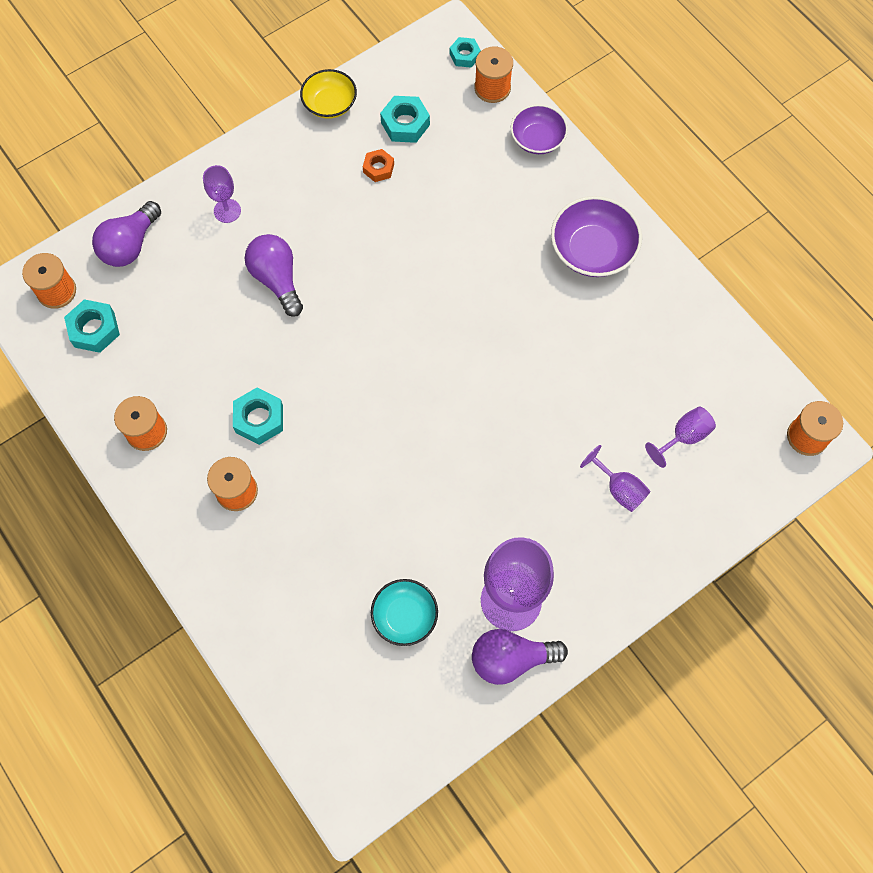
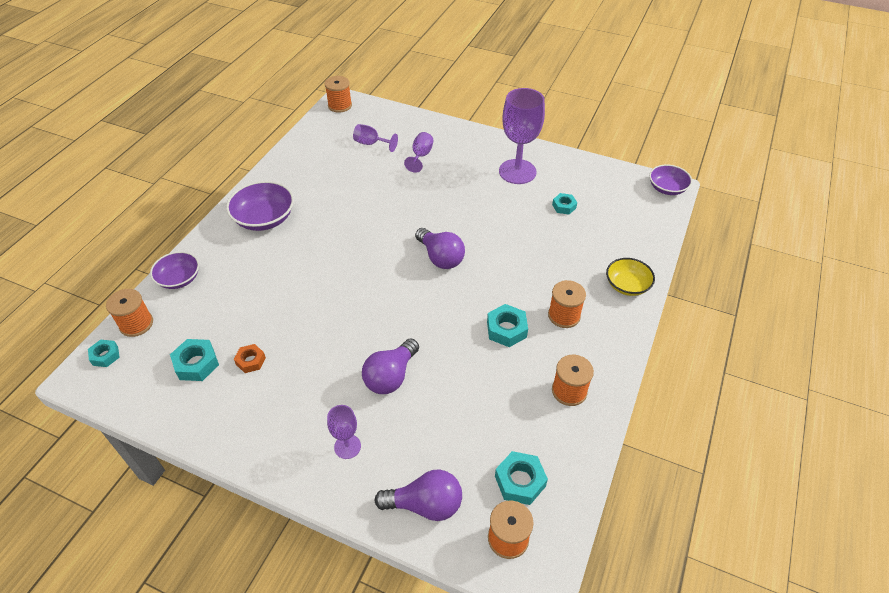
camera: 120 degrees left, 20 degrees down
(330, 104) = (195, 428): yellow bowl -> yellow bowl (627, 285)
(352, 793) = (667, 188): none -> purple bowl
(405, 616) = (564, 206): turquoise bowl -> turquoise nut
(511, 659) = (547, 161): purple light bulb -> purple light bulb (440, 257)

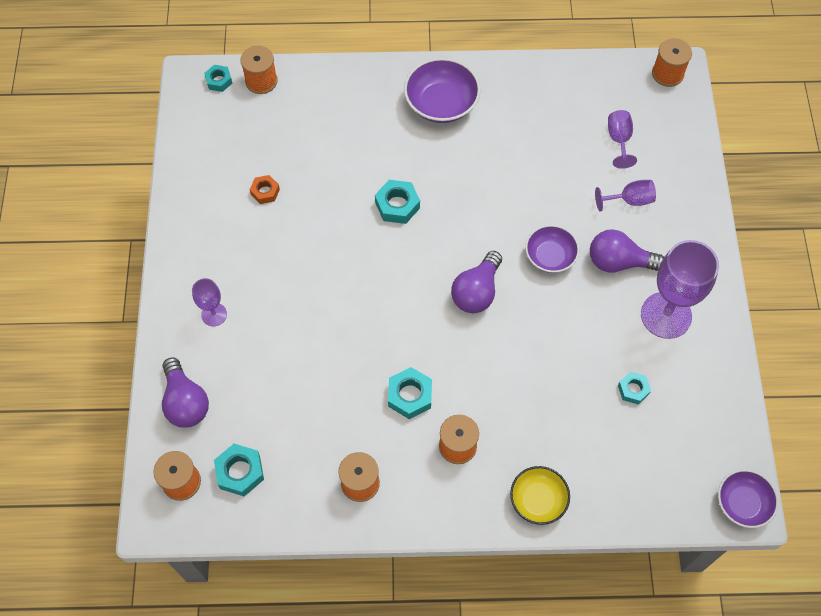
camera: 65 degrees right, 15 degrees up
(179, 279) = (327, 80): purple bowl -> purple bowl (550, 256)
(196, 364) = (242, 152): turquoise nut -> turquoise nut (397, 205)
(391, 376) = (302, 315): purple light bulb -> purple light bulb (618, 262)

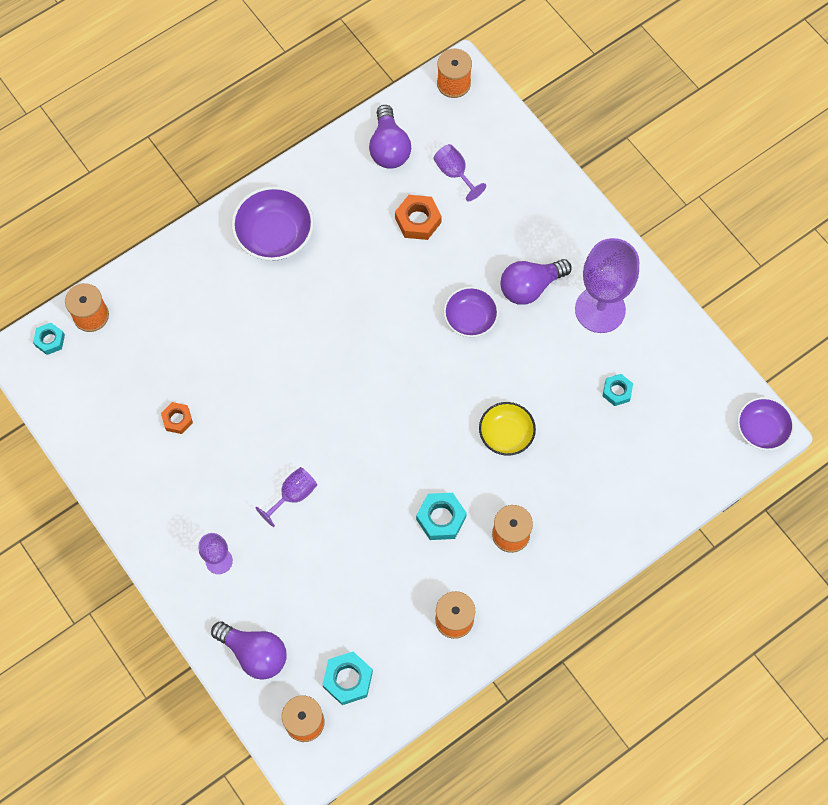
camera: 35 degrees left, 5 degrees up
(397, 205) = (306, 356): turquoise nut -> none
(476, 292) = (431, 390): purple light bulb -> purple light bulb (389, 148)
(538, 500) = (605, 535): yellow bowl -> yellow bowl (506, 434)
(562, 158) = (418, 220): none -> orange nut
(629, 200) = (501, 224): purple goblet -> purple goblet (293, 495)

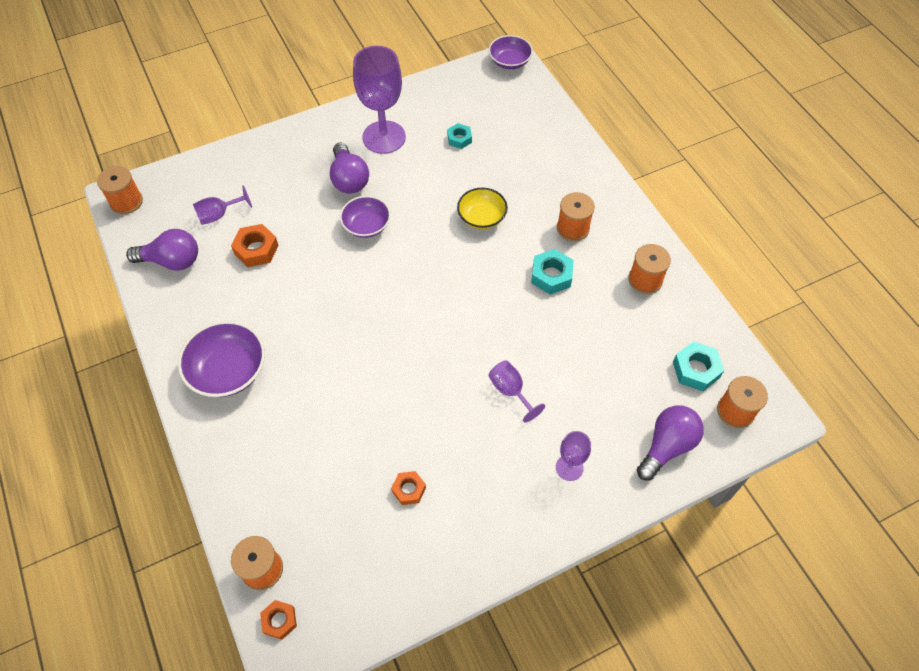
camera: 80 degrees left, 10 degrees down
(50, 340) = (279, 621): turquoise nut -> orange nut

